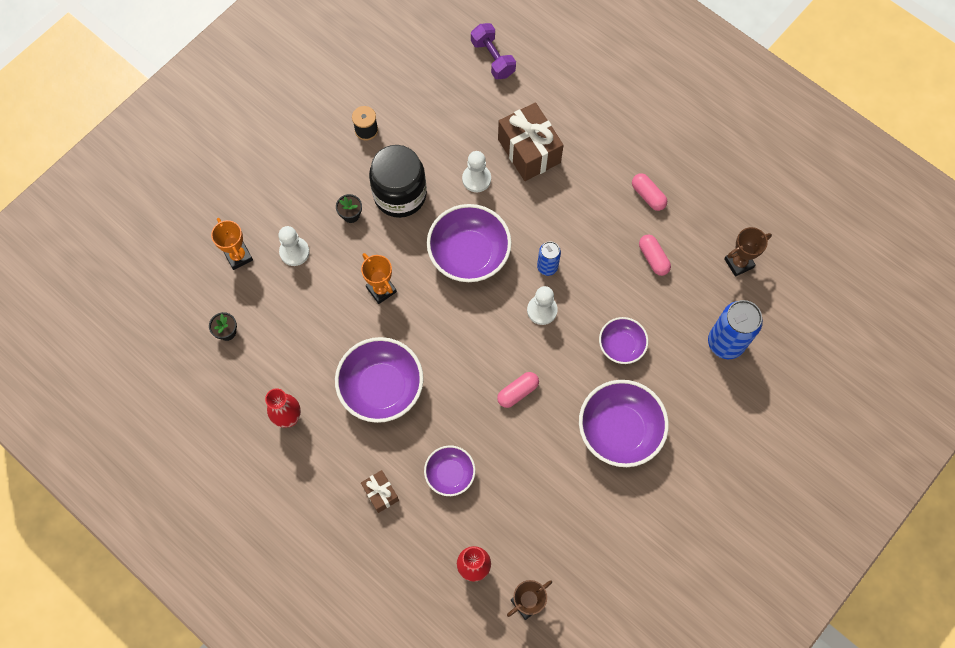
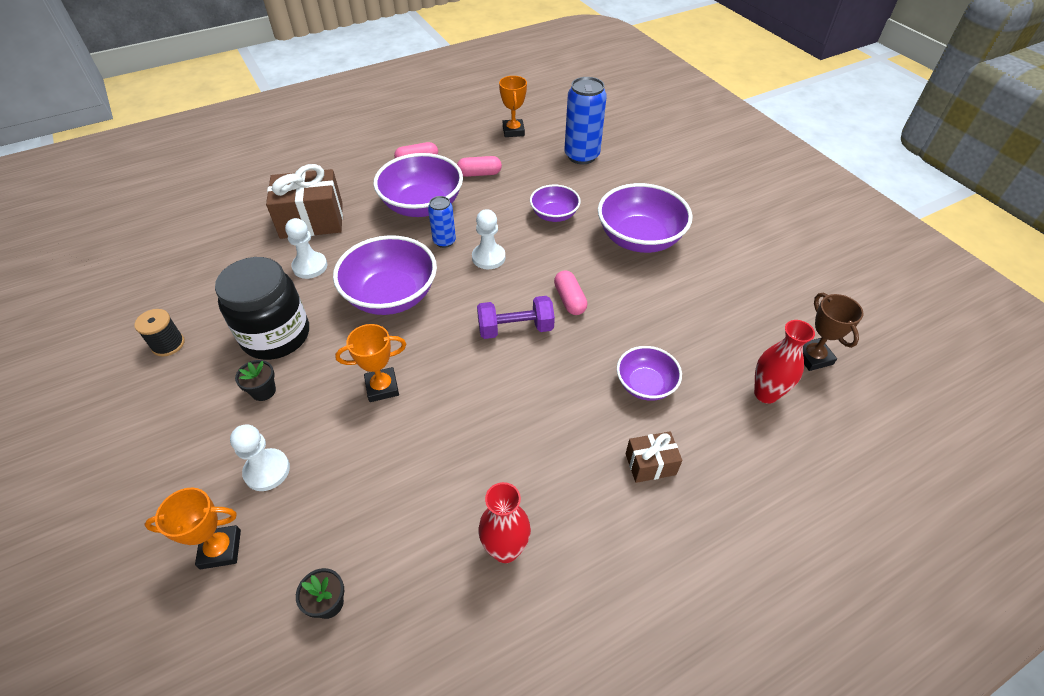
camera: 70 degrees left, 20 degrees down
(381, 388) = (510, 423): purple bowl -> purple bowl (422, 205)
(493, 58) = (189, 218): purple dumbbell -> purple dumbbell (515, 329)
(738, 263) = (513, 131): brown trophy -> orange trophy

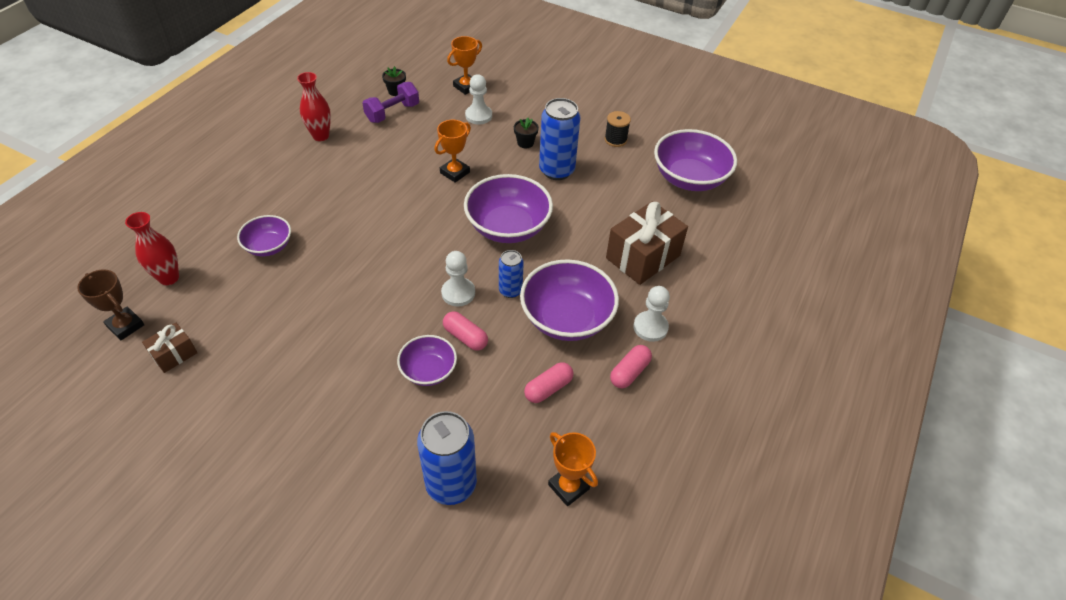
camera: 145 degrees right, 0 degrees up
(276, 335) = (556, 170): black jar -> blue can
(310, 266) = (594, 221): white pawn -> white pawn (650, 327)
(515, 329) = (391, 244): purple dumbbell -> purple dumbbell (392, 113)
(569, 300) = (361, 286): pink capsule -> pink capsule (465, 337)
(639, 238) = (323, 382): purple bowl -> purple bowl (689, 178)
(650, 464) = (249, 202): brown gift -> brown gift (174, 354)

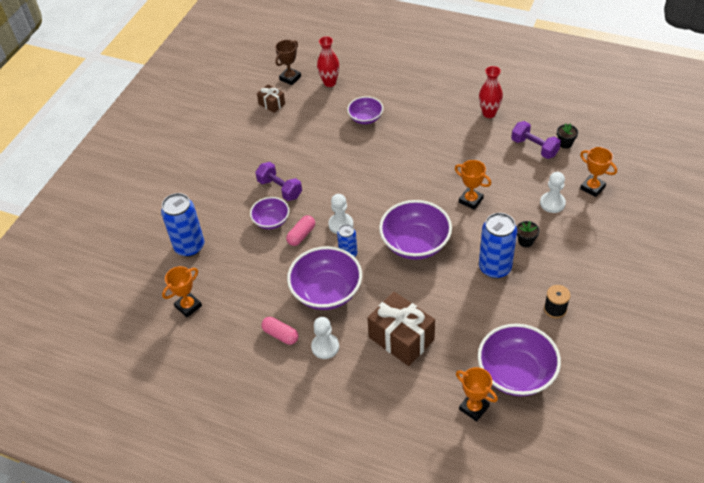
camera: 90 degrees right, 0 degrees up
(368, 356) = (280, 189): none -> purple dumbbell
(548, 388) = (262, 287): pink capsule -> none
(729, 214) = (474, 408): none -> orange trophy

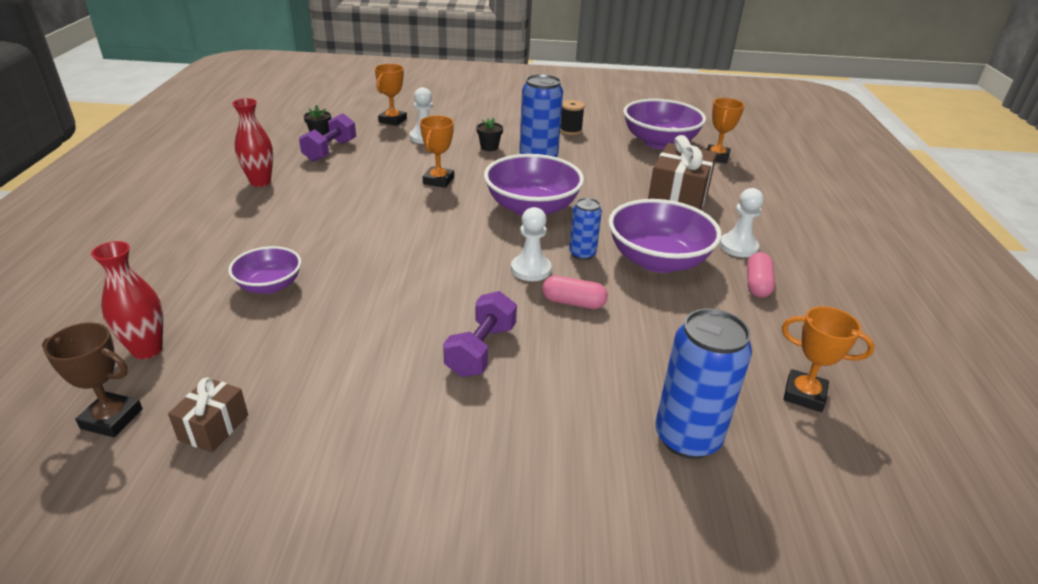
camera: 115 degrees left, 15 degrees down
(271, 221) = (562, 342): purple bowl -> none

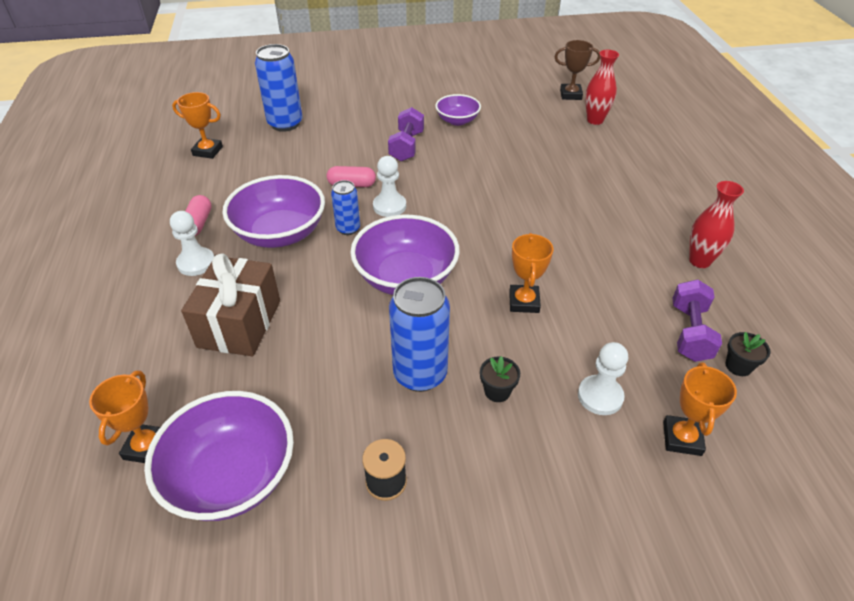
camera: 170 degrees right, 10 degrees up
(214, 427) = (521, 98): brown gift -> none
(269, 285) = (571, 163): purple bowl -> purple bowl (457, 120)

